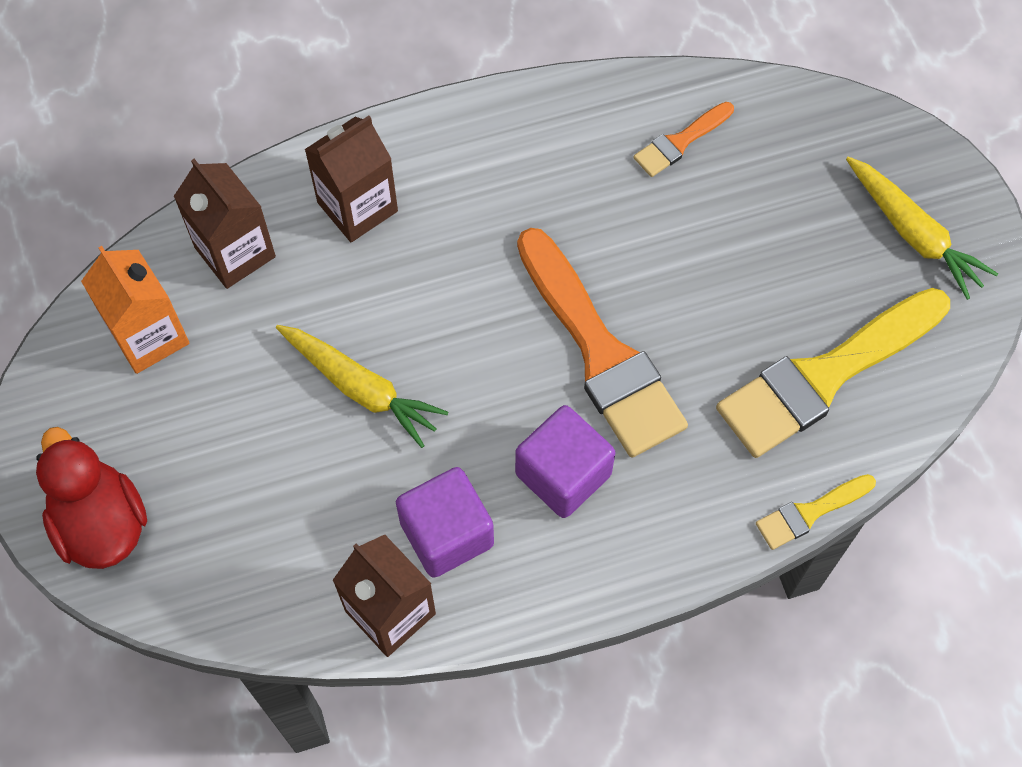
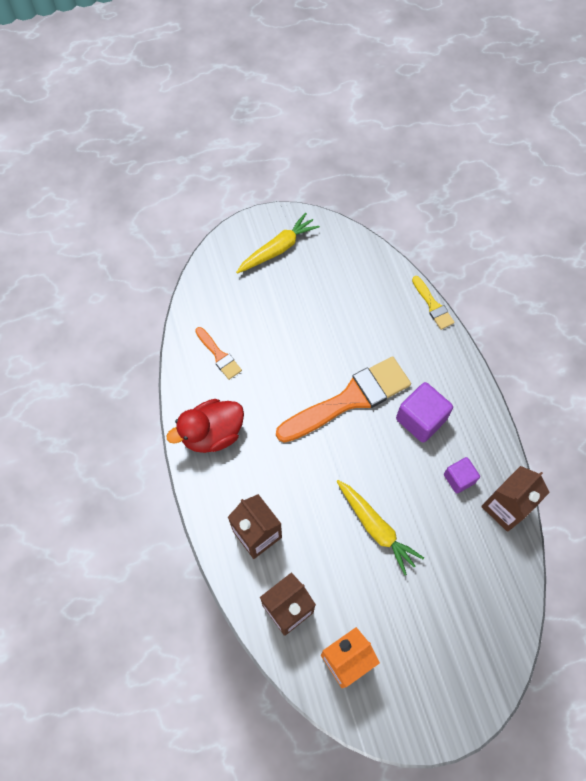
camera: 90 degrees left, 0 degrees up
(101, 523) = (470, 679): red duck -> red duck (212, 434)
(361, 388) = (376, 528): yellow carrot -> yellow carrot turned 105 degrees clockwise
(446, 533) = (459, 478): purple cube -> purple cube, size x0.62
(825, 375) = (359, 294): yellow brush -> none

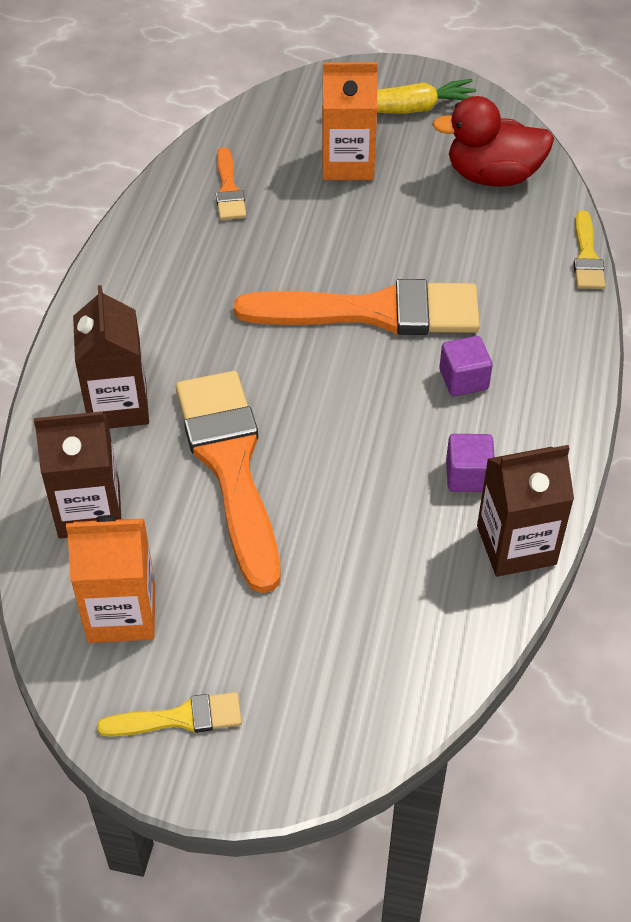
camera: 30 degrees right, 15 degrees down
(212, 434) = (149, 269): red duck -> red duck (492, 176)
(272, 303) = (347, 163): none -> orange carton
(341, 540) = (231, 467): none -> orange brush
(376, 528) = (293, 476): yellow carrot -> none
(414, 702) = (179, 718): none -> yellow brush
(420, 419) = (463, 379): purple cube -> purple cube, size x0.62

